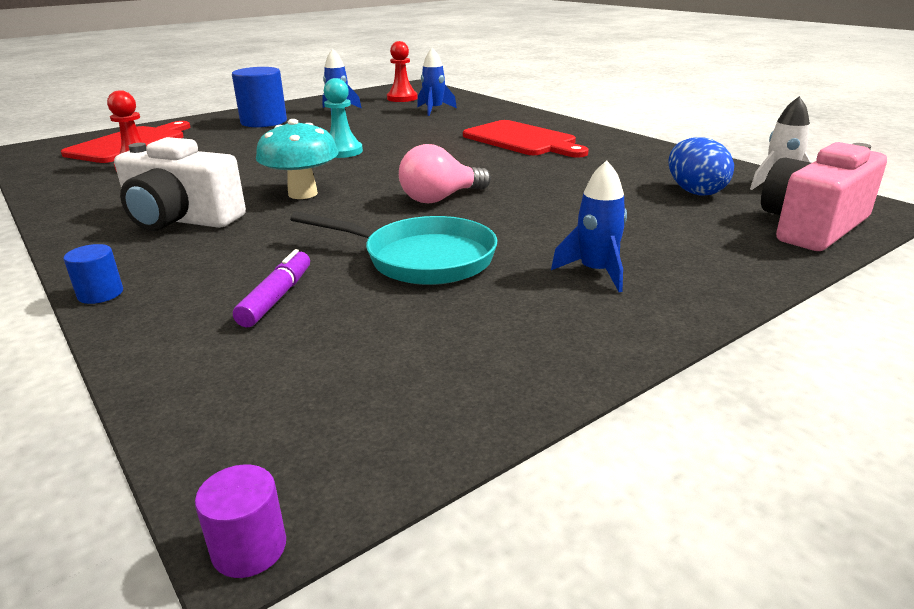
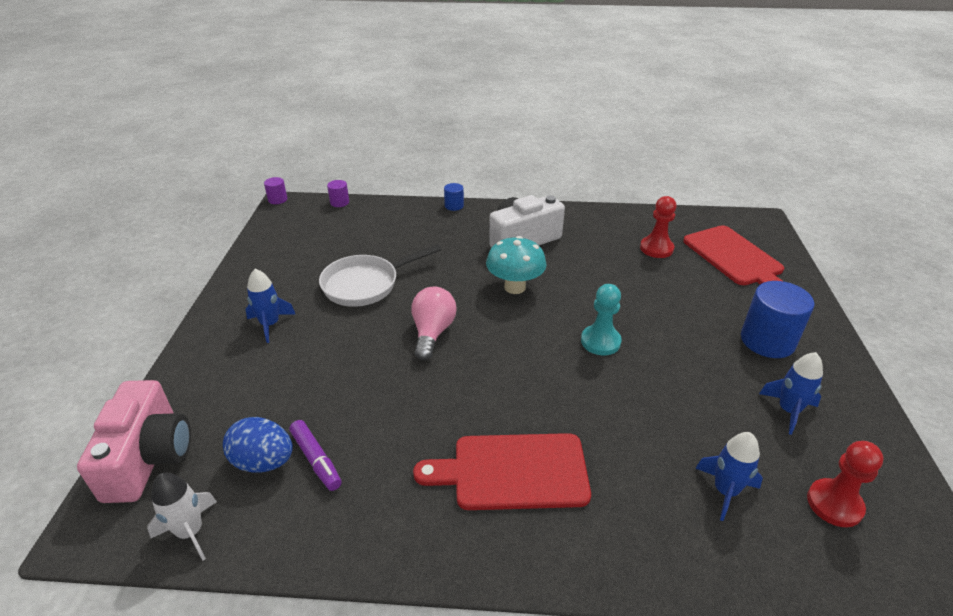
camera: 130 degrees right, 10 degrees up
(180, 422) = (339, 202): none -> purple cylinder
(277, 297) = (389, 237): purple marker -> purple marker (316, 460)
(422, 259) = (365, 284): turquoise pan -> white pan

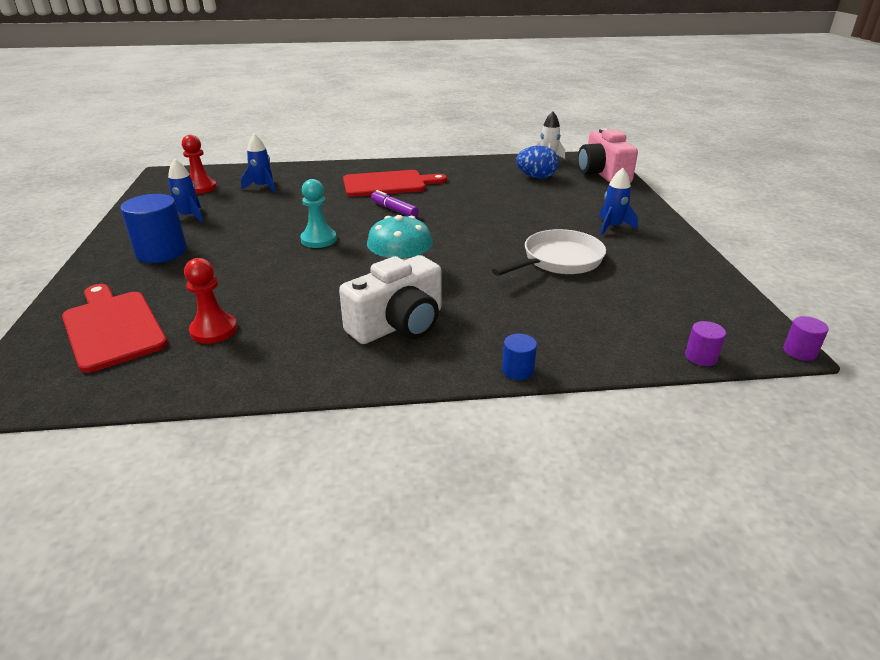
camera: 170 degrees right, 5 degrees down
(316, 460) = (506, 179): purple marker -> purple marker (394, 210)
(432, 332) = (468, 233): pink light bulb -> none

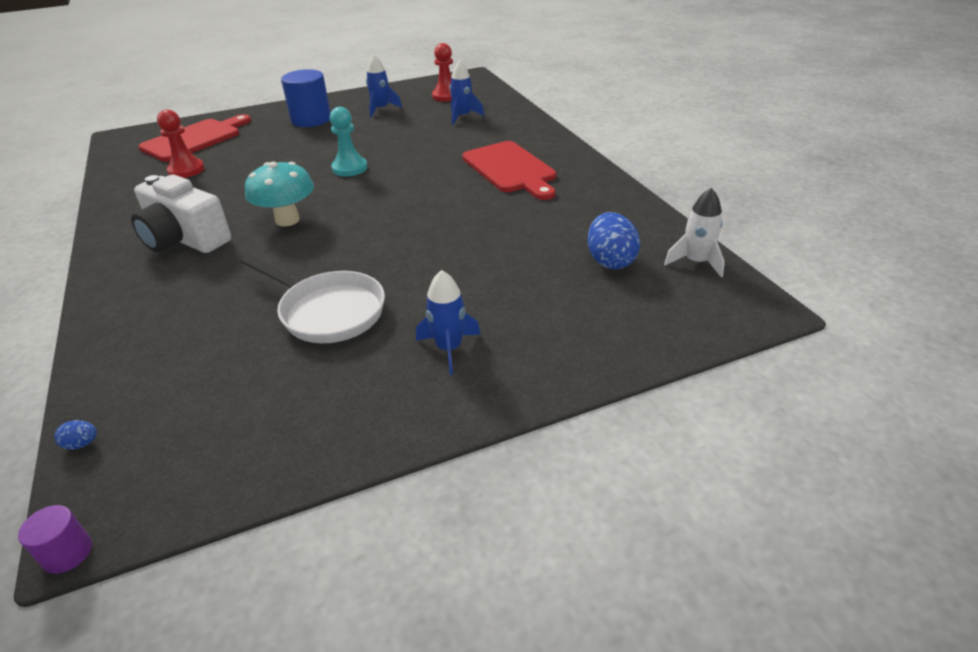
camera: 75 degrees right, 5 degrees up
(394, 210) = (437, 187): purple marker -> none
(517, 370) = (93, 313): blue cylinder -> none
(602, 174) = (677, 322): pink camera -> none
(701, 357) = (82, 444): purple cylinder -> blue egg

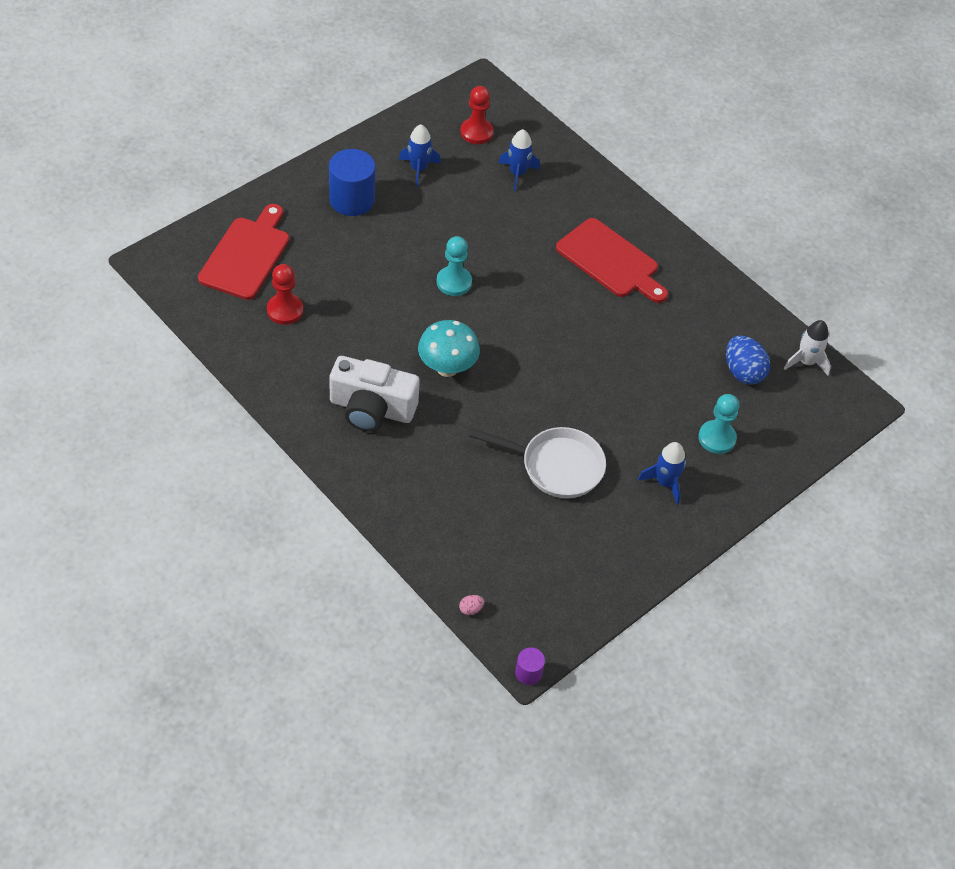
camera: 25 degrees left, 15 degrees up
(82, 444) = (471, 609): blue egg -> pink egg
(545, 315) = (716, 438): none -> turquoise pawn

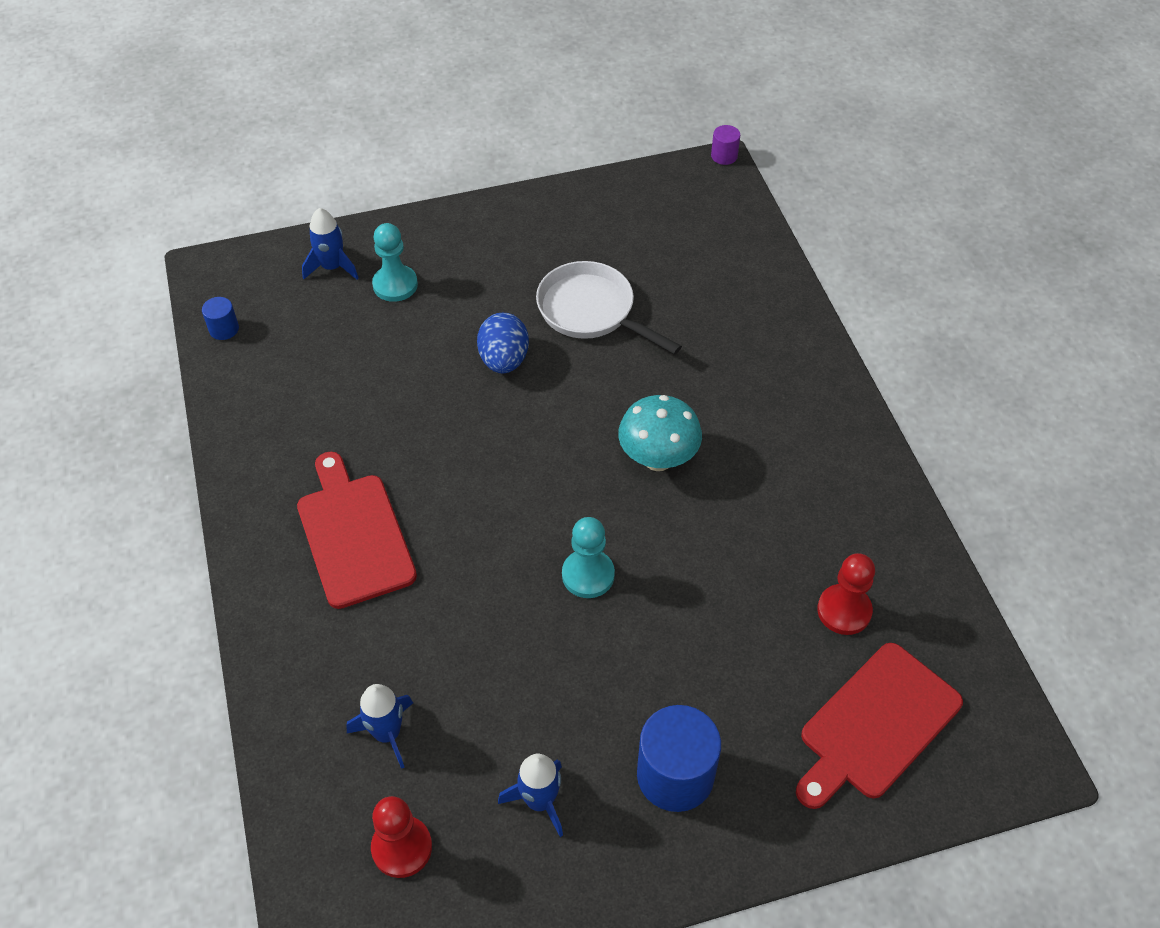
camera: 150 degrees left, 0 degrees up
(371, 409) = (775, 439): white camera -> none
(471, 609) = (753, 216): pink egg -> none
(665, 483) = (485, 261): blue rocket -> blue rocket (332, 267)
(743, 372) = (306, 341): blue egg -> blue egg (504, 360)
(806, 362) = (224, 329): white rocket -> blue cylinder

